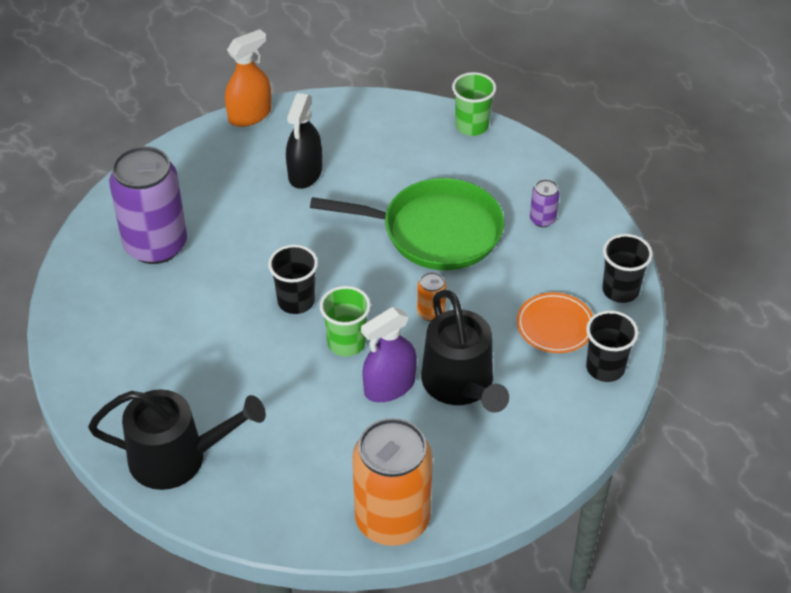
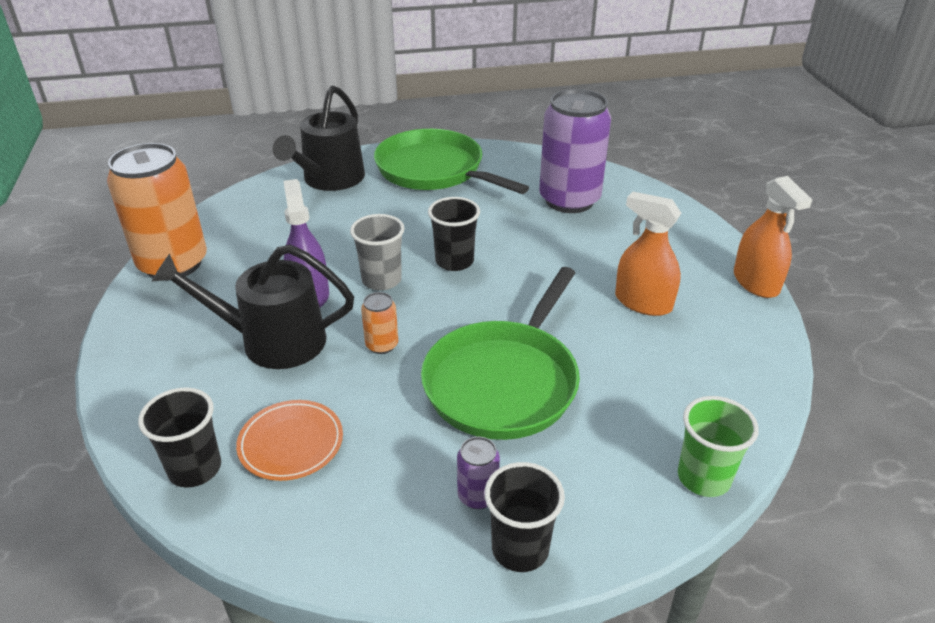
camera: 110 degrees right, 10 degrees down
(125, 369) = (434, 170): none -> green pan
(305, 173) = (643, 302): black spray bottle -> orange spray bottle
(346, 343) = (381, 280): green cup -> grey cup
(620, 290) = (299, 537): black cup -> black cup (520, 549)

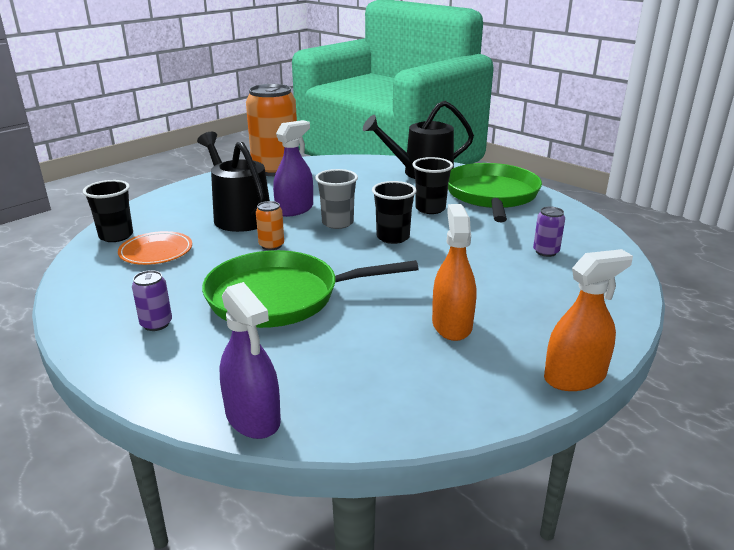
camera: 55 degrees right, 10 degrees down
(520, 549) = (117, 355): black cup -> black cup (430, 209)
(569, 200) = (546, 252): purple can -> purple can, size x0.42
(703, 478) = (253, 417): green cup -> purple spray bottle
(756, 282) = (574, 377): orange spray bottle -> orange spray bottle turned 150 degrees counterclockwise

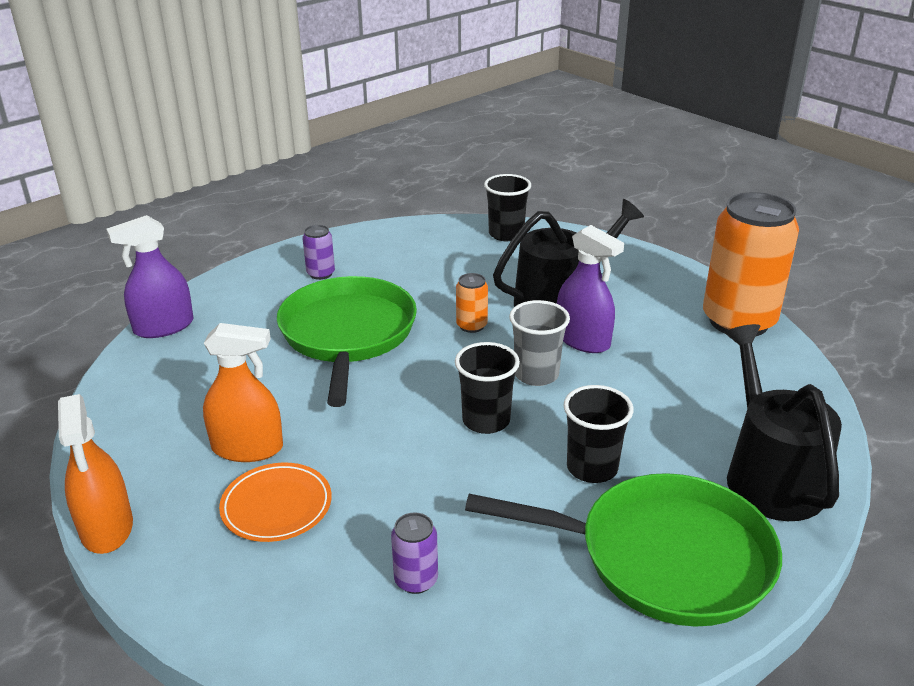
camera: 95 degrees right, 5 degrees up
(156, 252) = (465, 259): orange plate -> orange plate (276, 506)

